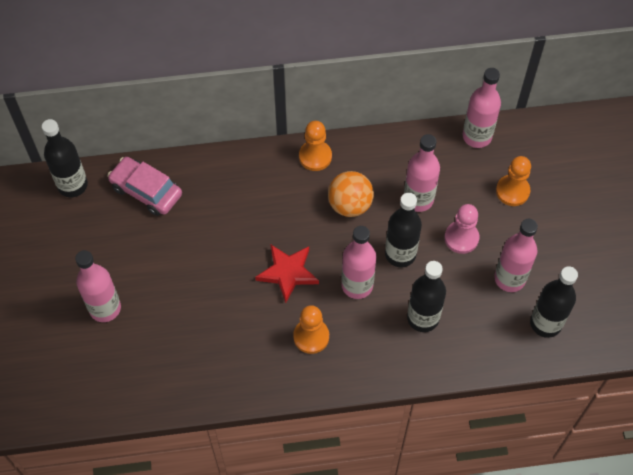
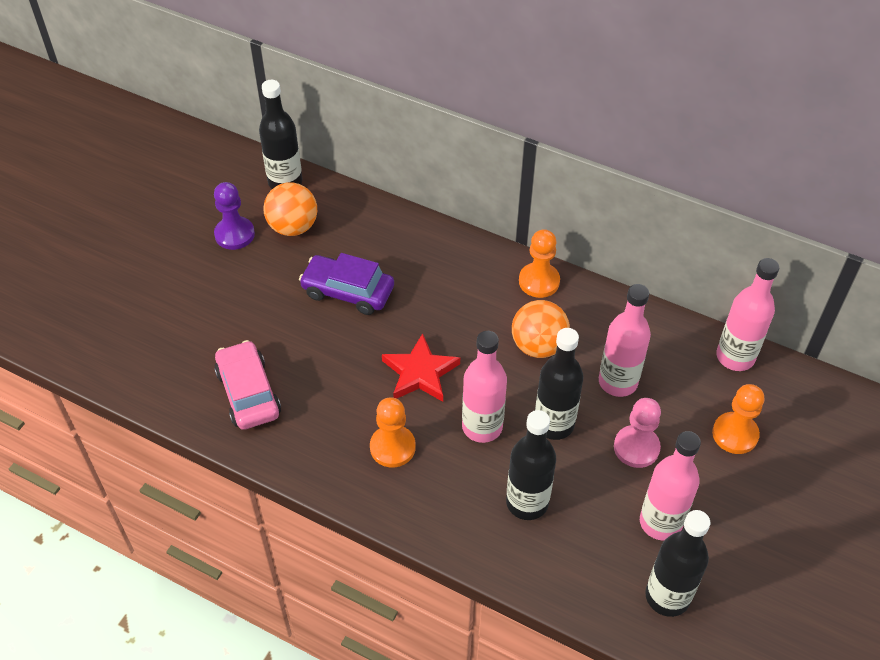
camera: 35 degrees right, 10 degrees down
(70, 250) = (234, 234): none -> purple pawn
(105, 308) = (220, 302): pink bottle -> none
(109, 218) = (293, 227): none -> orange ball
(146, 191) = (347, 223): pink car -> pink car (248, 393)
(190, 244) = (348, 291): none -> purple car

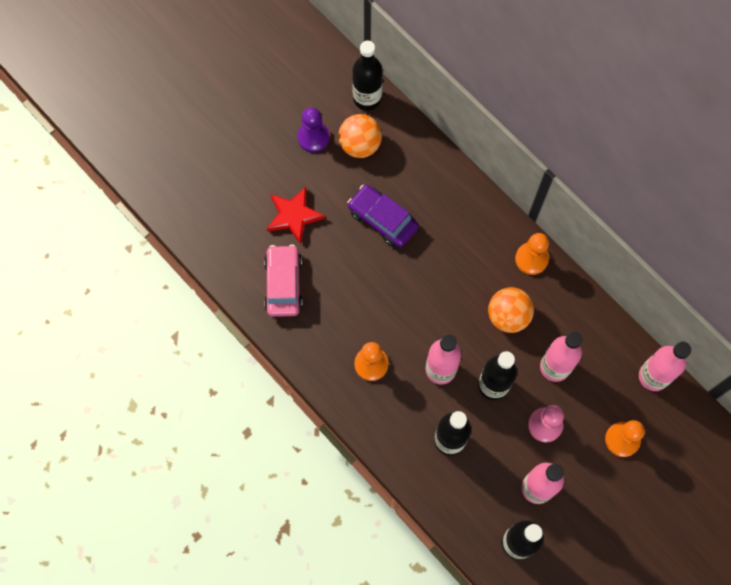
camera: 20 degrees right, 20 degrees up
(420, 373) = (412, 309): red star -> red star (294, 216)

